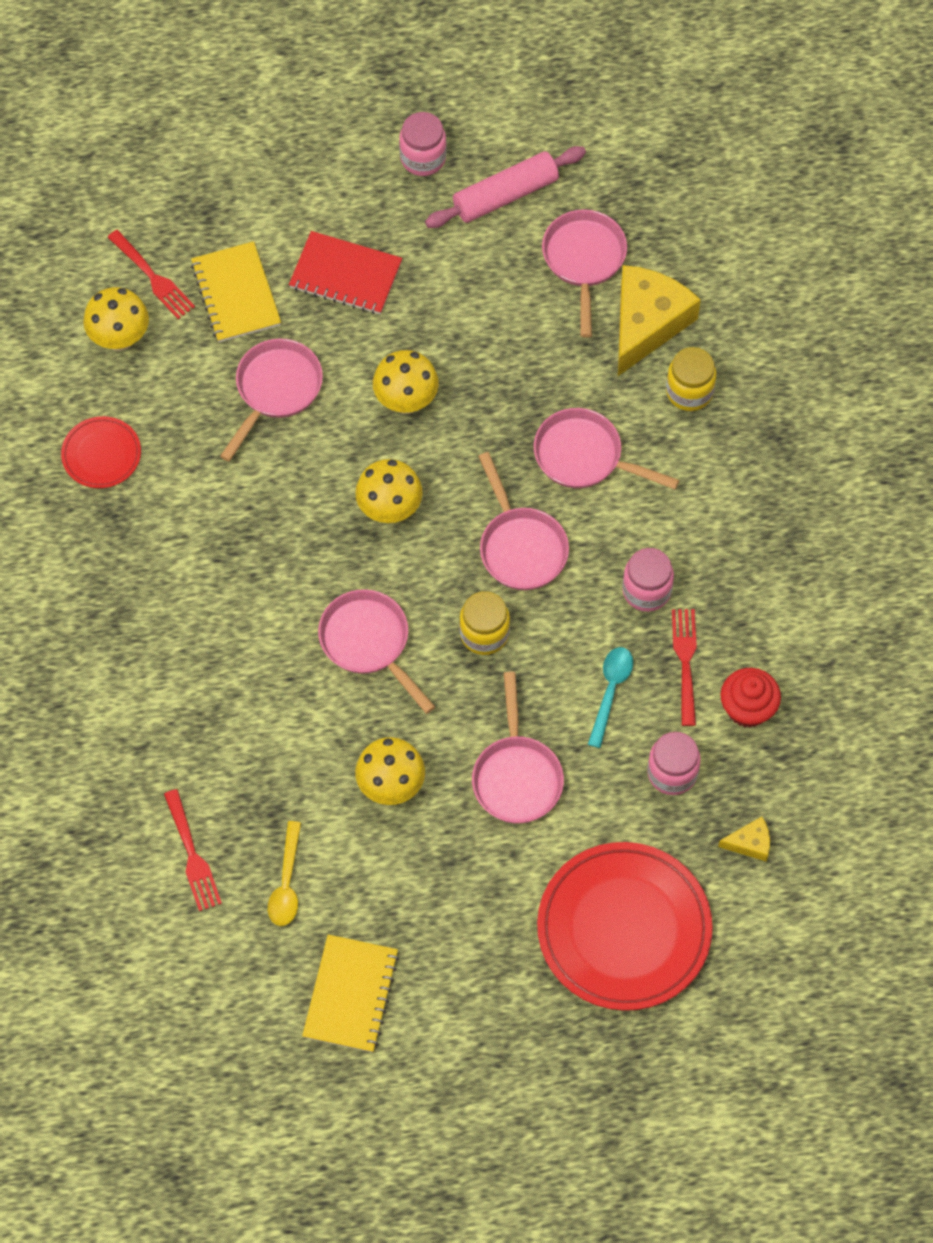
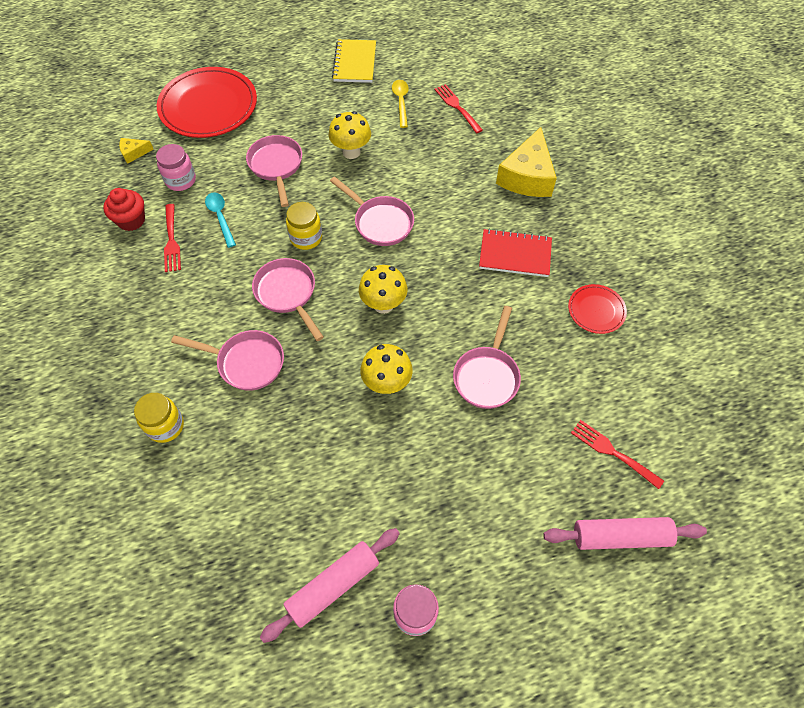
camera: 170 degrees right, 5 degrees down
(120, 338) = (618, 397): yellow mushroom -> none
(180, 192) = (620, 536): none -> pink rolling pin
(236, 294) = (541, 449): yellow notebook -> none
(346, 275) = (457, 481): red notebook -> red notebook (515, 255)
(583, 261) = (257, 529): pink pan -> none
(610, 691) = (220, 217): turquoise spoon -> turquoise spoon turned 150 degrees clockwise
(646, 591) = (198, 279): pink jar -> none
(647, 323) = (200, 479): yellow cheese -> yellow cheese (527, 176)

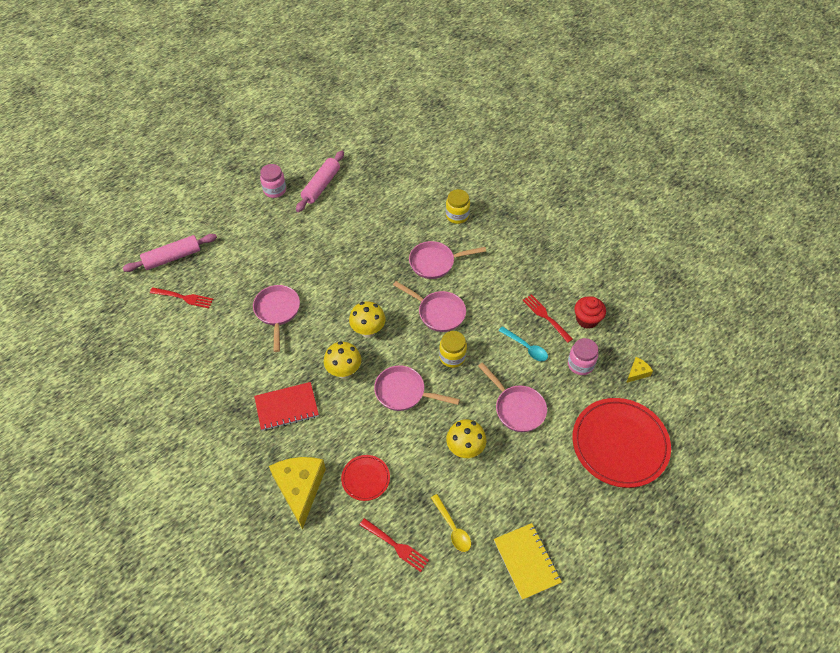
camera: 155 degrees right, 5 degrees down
(387, 383) = (340, 284): yellow mushroom -> yellow mushroom (344, 371)
(596, 310) = (212, 386): red plate -> red plate (365, 478)

